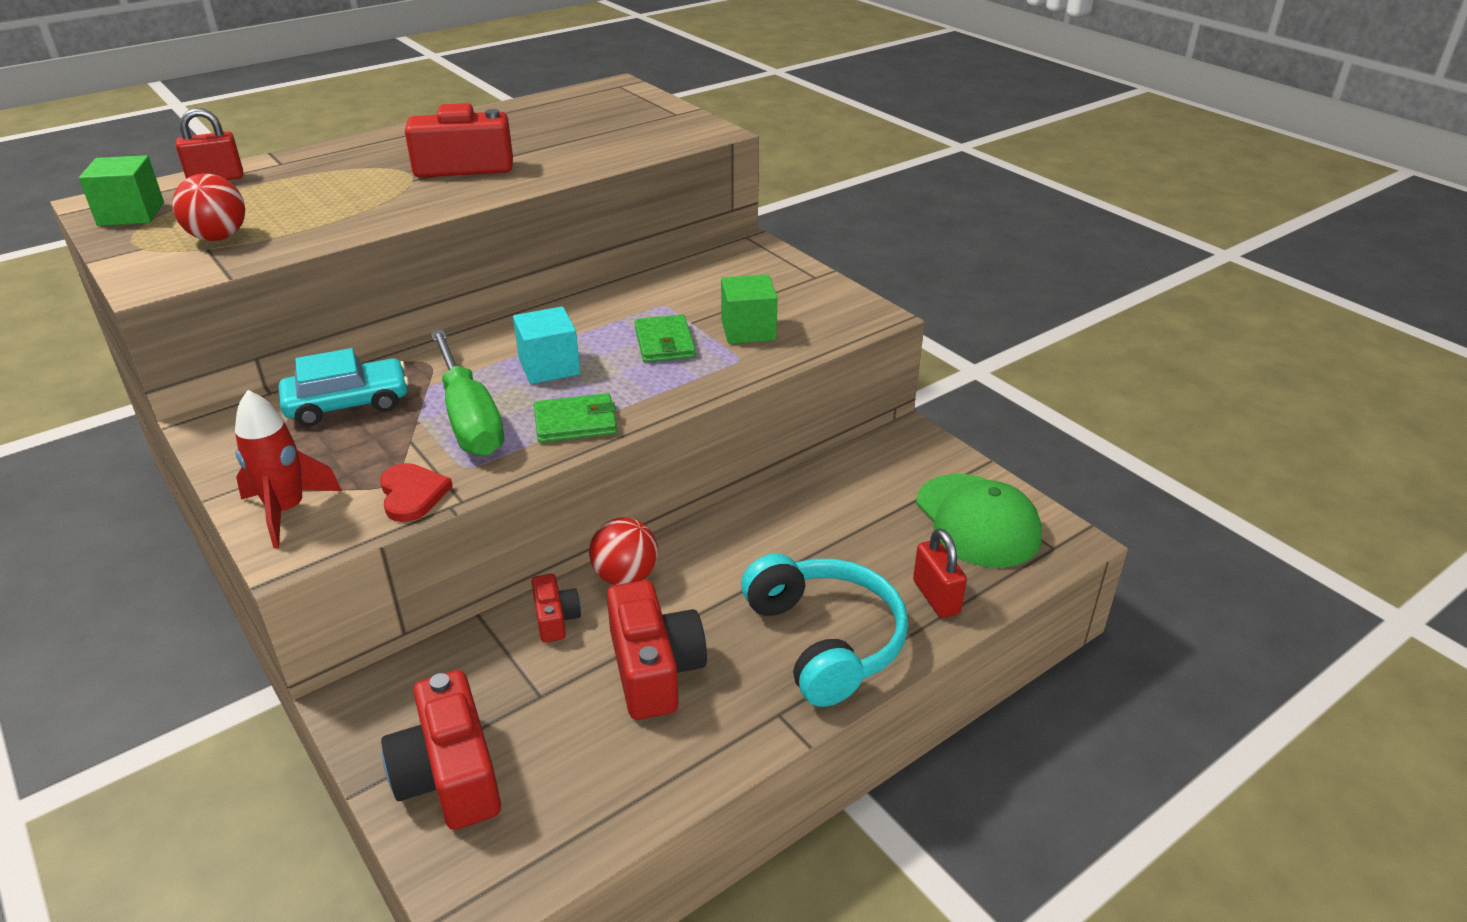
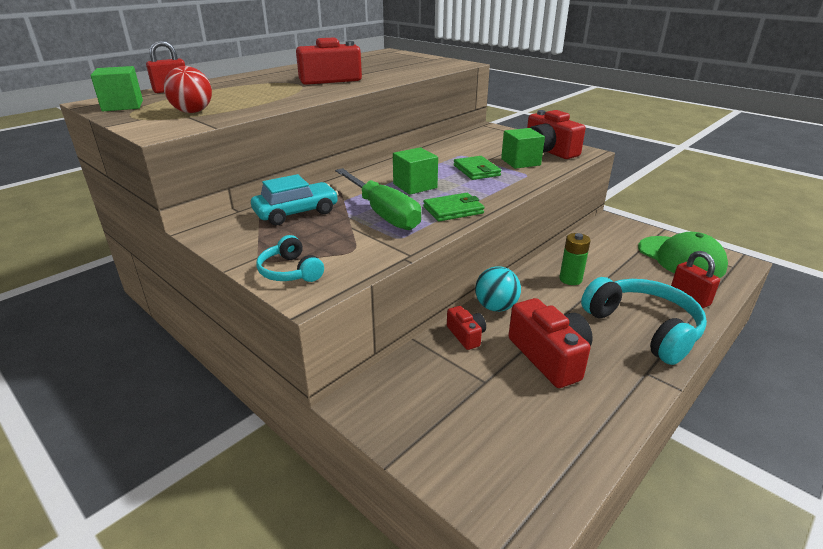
camera: 10 degrees left, 5 degrees down
(287, 511) = (290, 271): red rocket -> turquoise headphones
(412, 494) = (373, 254): red heart -> none
(449, 774) = (452, 441): red camera -> red camera (548, 151)
(549, 366) = (415, 186): turquoise cube -> green cube
(625, 576) = (495, 307): red ball -> turquoise ball
(769, 541) = (570, 279): none -> green battery

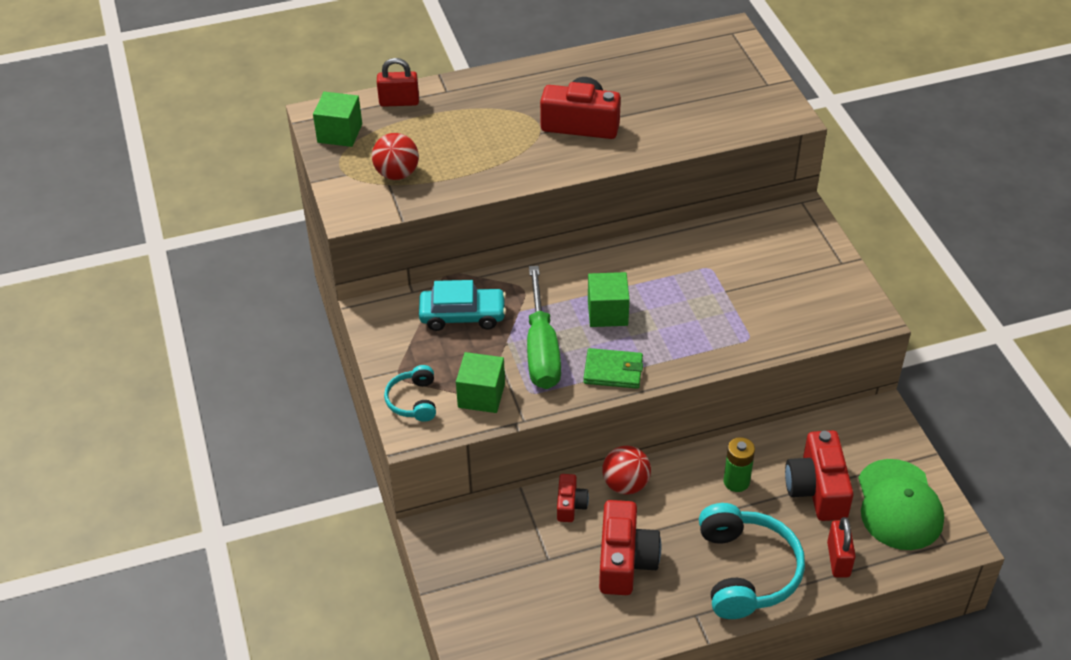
camera: 30 degrees right, 15 degrees up
(476, 170) = (698, 308): green wallet -> none
(495, 307) = (625, 484): turquoise ball -> red ball
(520, 162) = (766, 310): green cube -> green cube (481, 395)
(548, 151) = (824, 298): red camera -> red camera (817, 489)

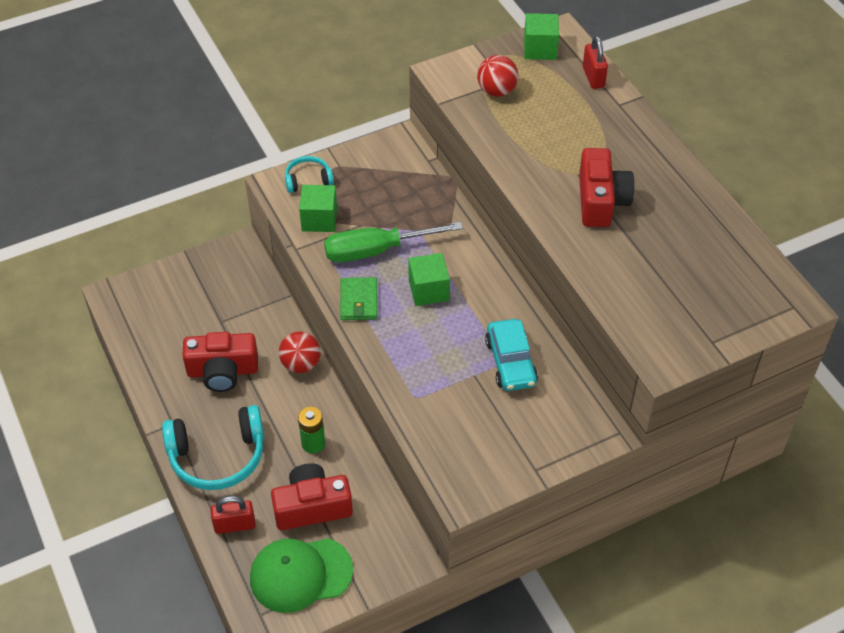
camera: 80 degrees right, 5 degrees up
(462, 316) = (406, 195): turquoise car -> turquoise car (510, 362)
(570, 505) = (275, 329): red camera -> none

